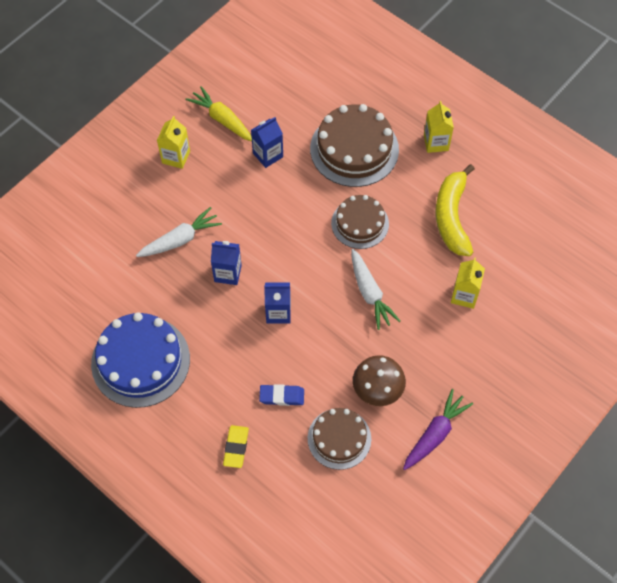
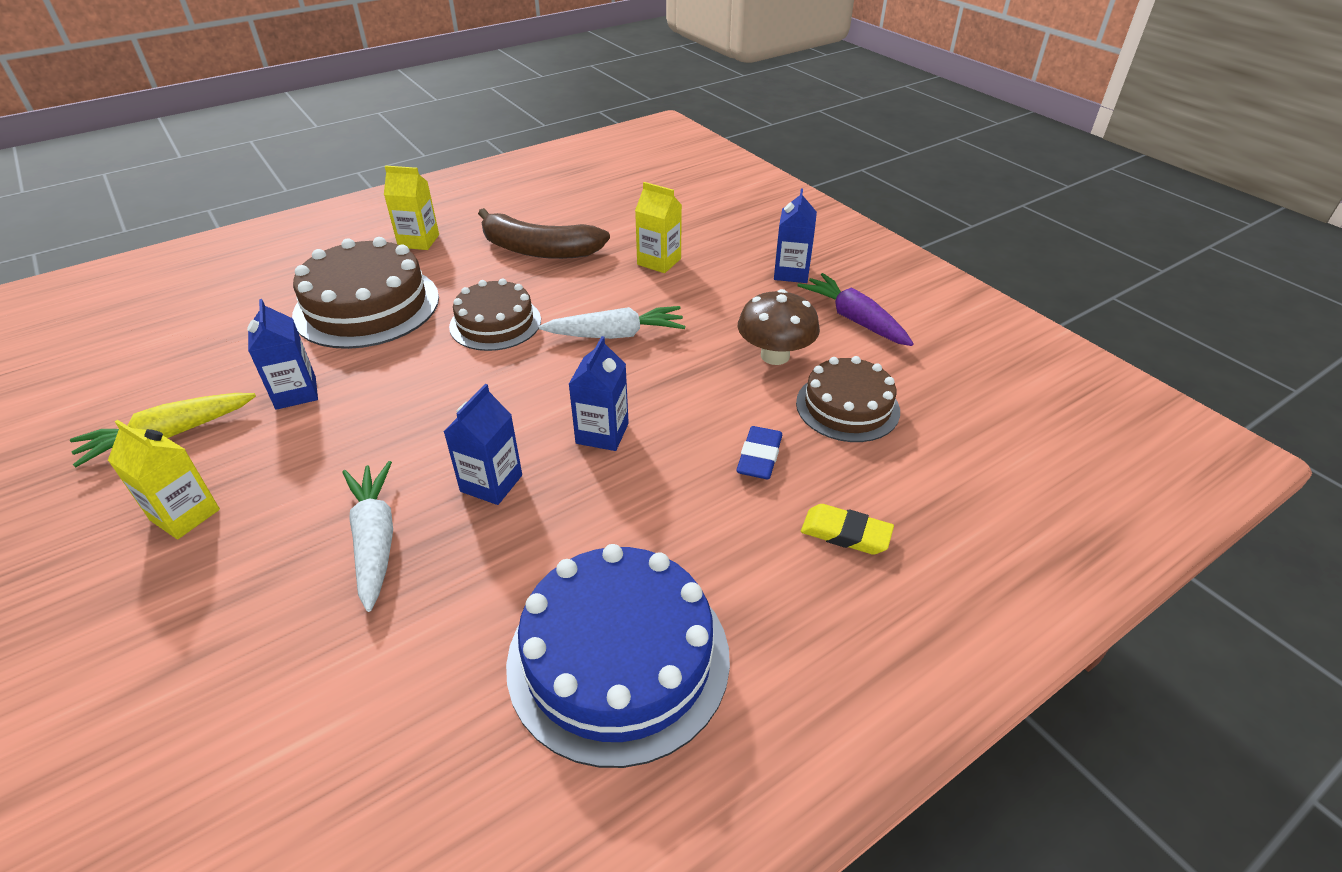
camera: 75 degrees left, 20 degrees down
(452, 217) = (538, 250): yellow banana -> brown banana
(481, 385) = (791, 273): none -> blue carton

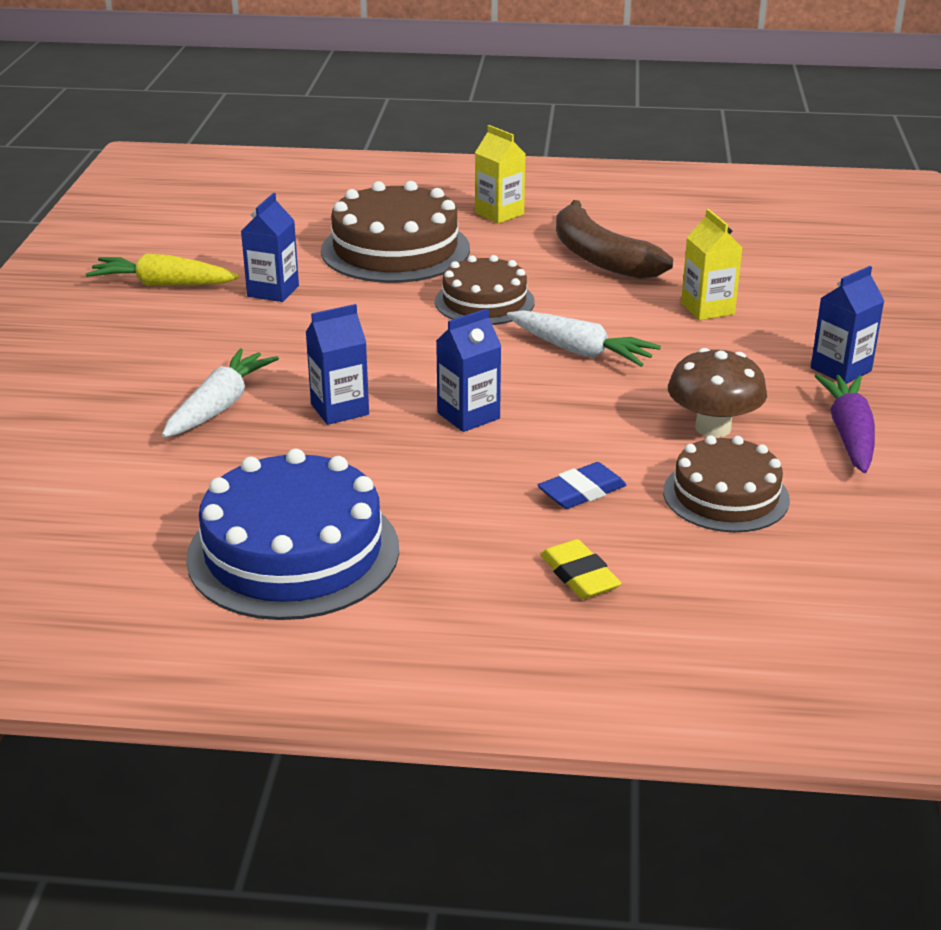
camera: 40 degrees right, 10 degrees down
(185, 515) = (123, 337): yellow carton -> none

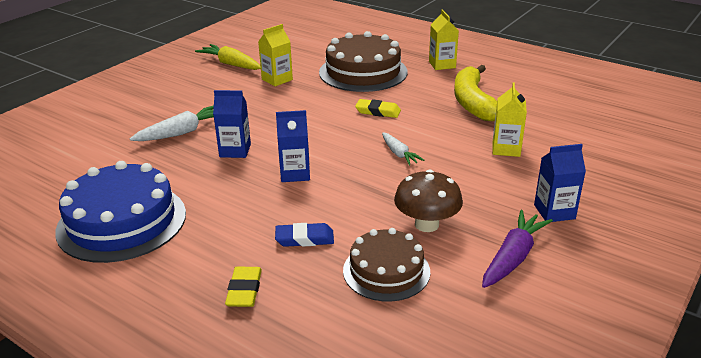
camera: 30 degrees right, 0 degrees up
(273, 291) = (277, 79): blue carton -> yellow carton
(484, 301) = (378, 111): brown cake -> yellow eraser
(580, 351) = (399, 154): white carrot -> white carrot, size x0.63
(600, 257) = (473, 102): brown banana -> yellow banana

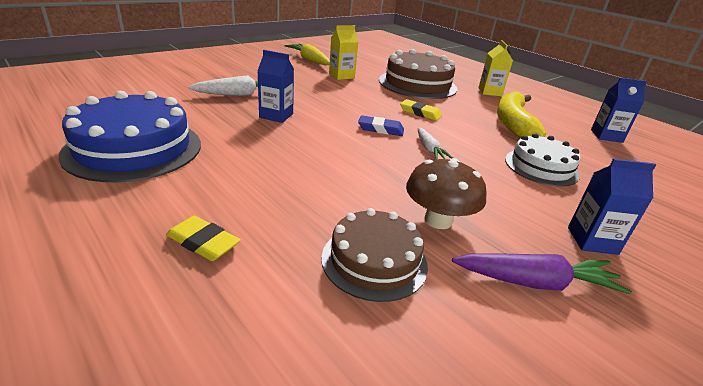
camera: 10 degrees right, 0 degrees up
(244, 290) = (203, 242): yellow eraser -> yellow eraser turned 75 degrees counterclockwise
(295, 174) = (320, 144): blue carton -> blue carton (606, 136)
(304, 238) = (299, 204): blue eraser -> blue eraser (380, 129)
(506, 149) = (541, 167): yellow carton -> white cake
(513, 257) = (535, 282): purple carrot -> purple carrot turned 45 degrees clockwise

